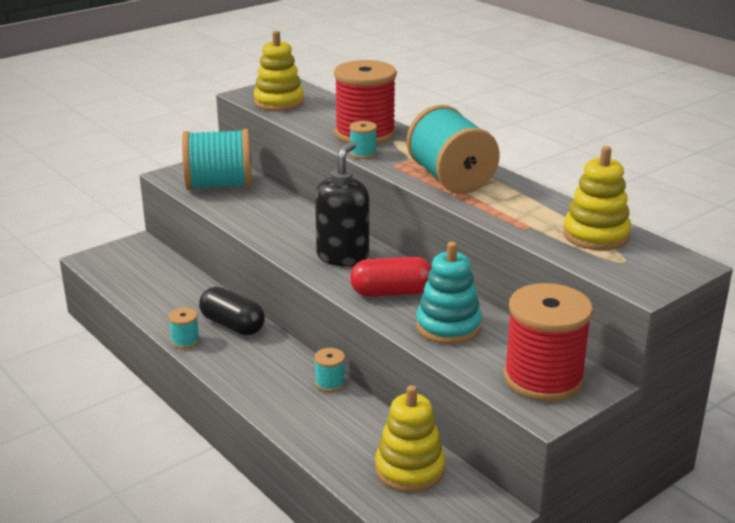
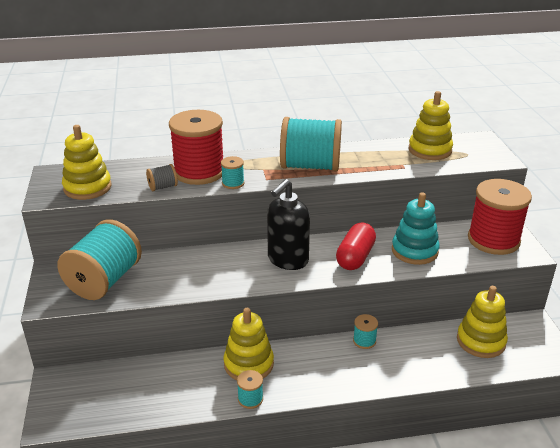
camera: 60 degrees left, 5 degrees up
(232, 325) = (248, 364): black capsule -> yellow stacking toy
(317, 128) = (163, 187): none -> grey spool
(343, 257) = (287, 260): black soap dispenser -> black soap dispenser turned 105 degrees counterclockwise

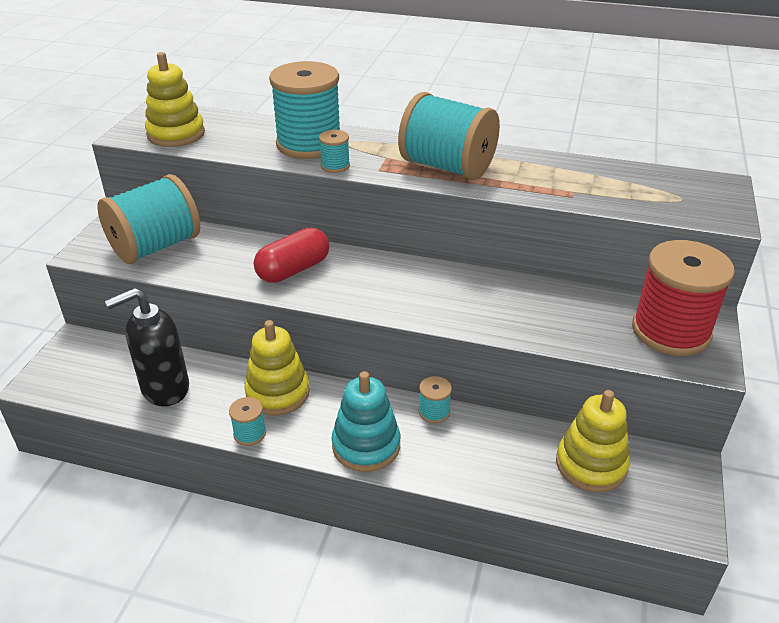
camera: 25 degrees right, 5 degrees up
(163, 187) = (253, 152): grey spool -> none
(199, 172) = (309, 144): red spool -> turquoise spool
(287, 260) = (371, 280): black soap dispenser -> black soap dispenser (164, 388)
(355, 257) = (458, 300): red capsule -> red capsule (293, 270)
(414, 251) = (544, 314): turquoise stacking toy -> turquoise stacking toy (366, 445)
(430, 150) = (629, 182): yellow stacking toy -> none

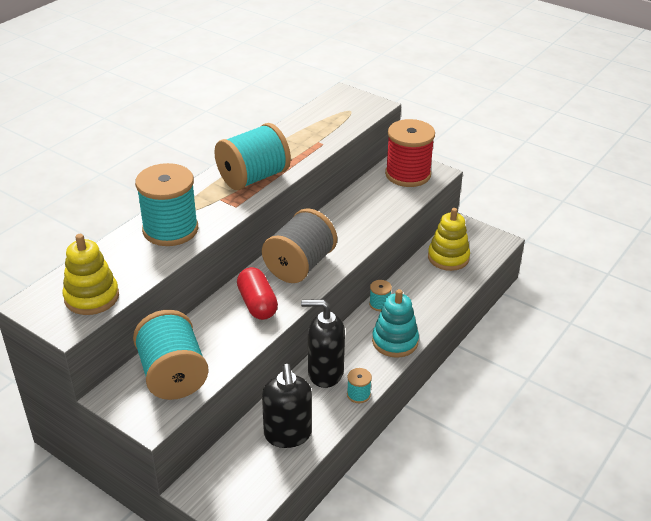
camera: 70 degrees left, 0 degrees up
(277, 393) = (325, 373): yellow stacking toy -> black soap dispenser
(335, 166) = (215, 224): turquoise spool -> none
(383, 283) = (300, 266): none -> grey spool

